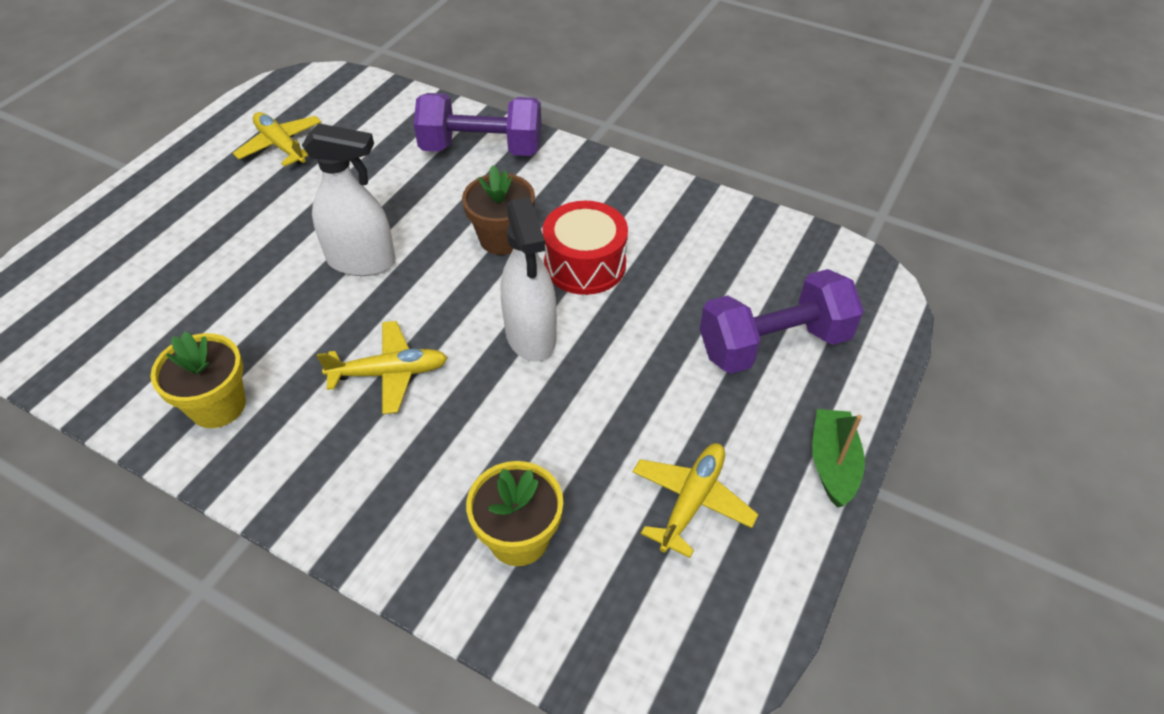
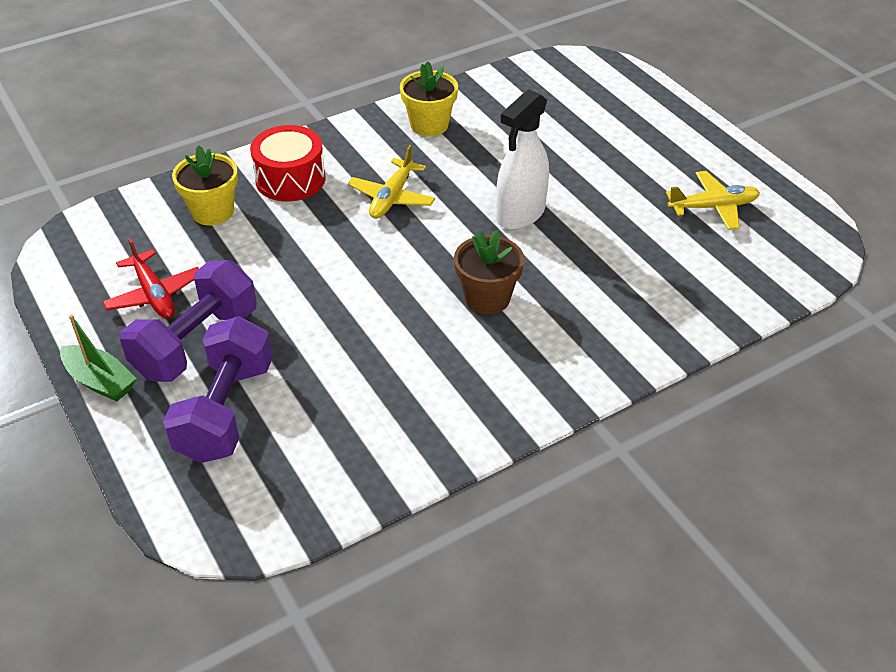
camera: 120 degrees right, 5 degrees down
(481, 149) = (629, 329): purple dumbbell -> purple dumbbell (196, 343)
(531, 336) = (365, 275): white spray bottle -> none
(585, 264) = (415, 336): red drum -> red drum (290, 179)
(692, 501) = (154, 294): yellow plane -> red plane

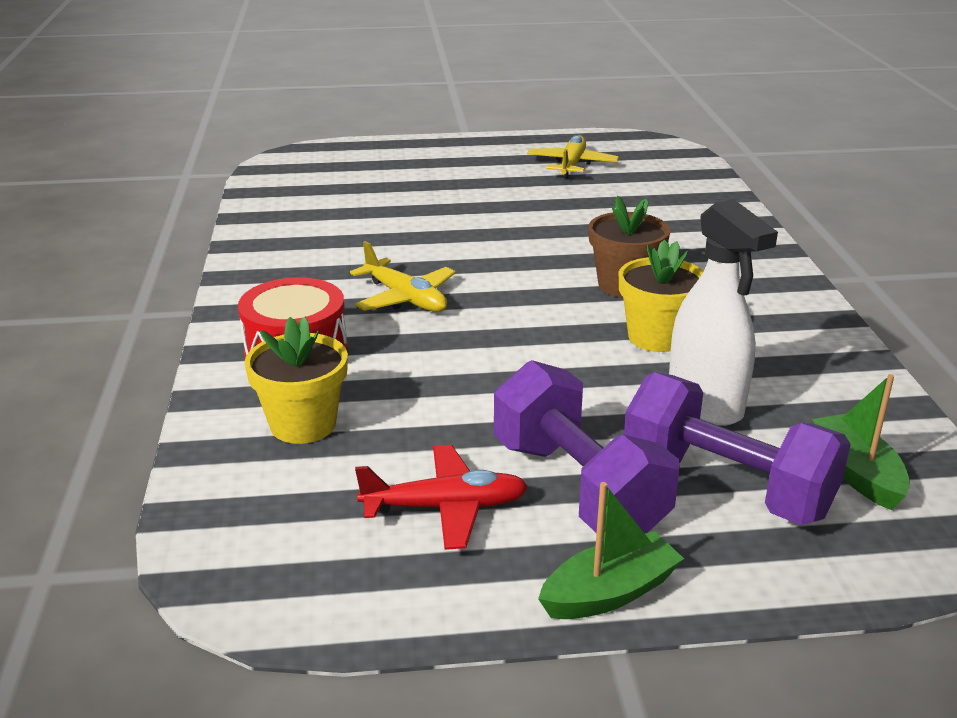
camera: 65 degrees left, 15 degrees down
(272, 477) = (857, 473): none -> green boat
(429, 125) = (294, 250): yellow flower pot -> yellow flower pot (656, 337)
(520, 214) = (504, 241): white spray bottle -> white spray bottle (705, 403)

